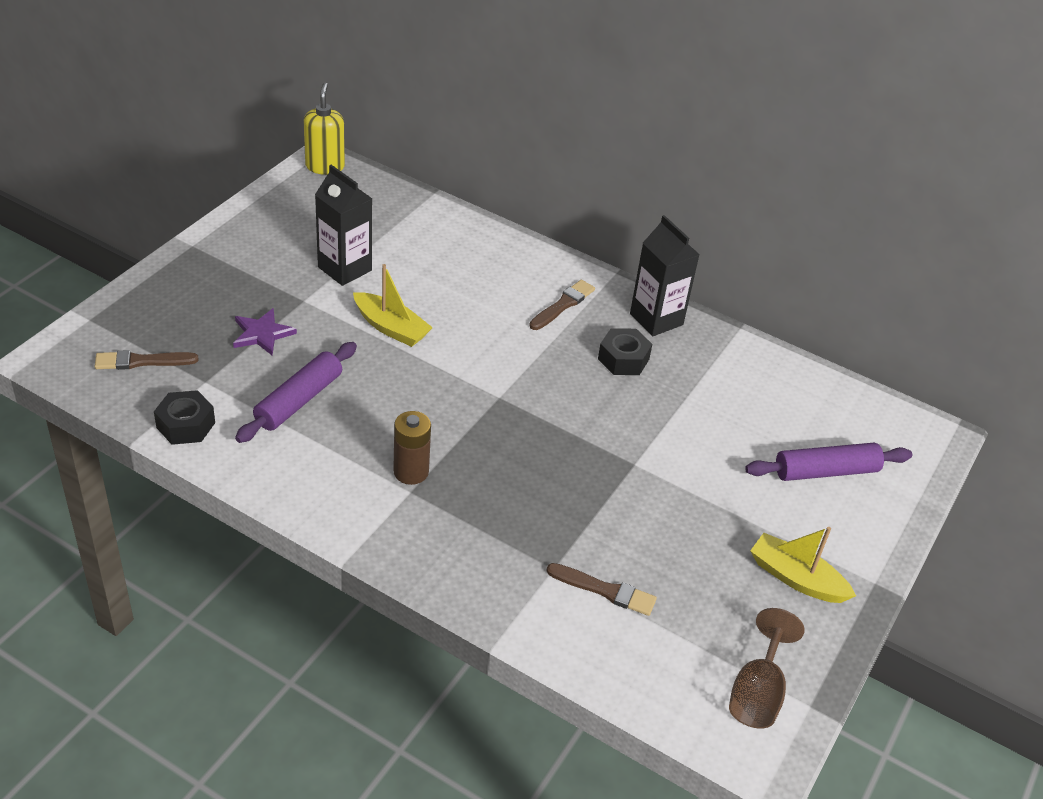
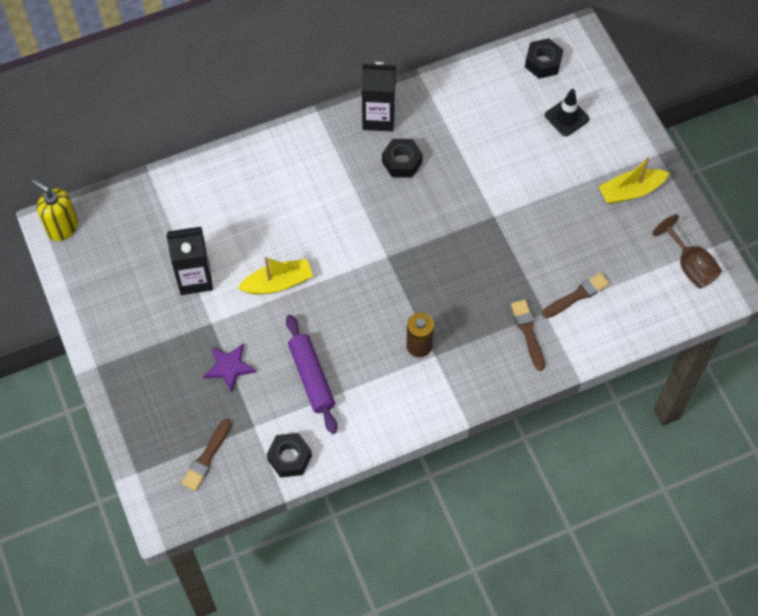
camera: 50 degrees left, 20 degrees up
(563, 305) = (327, 164): brown brush -> brown brush (528, 332)
(826, 471) = (566, 117): purple rolling pin -> black traffic cone
(868, 419) = (543, 63): none -> black nut

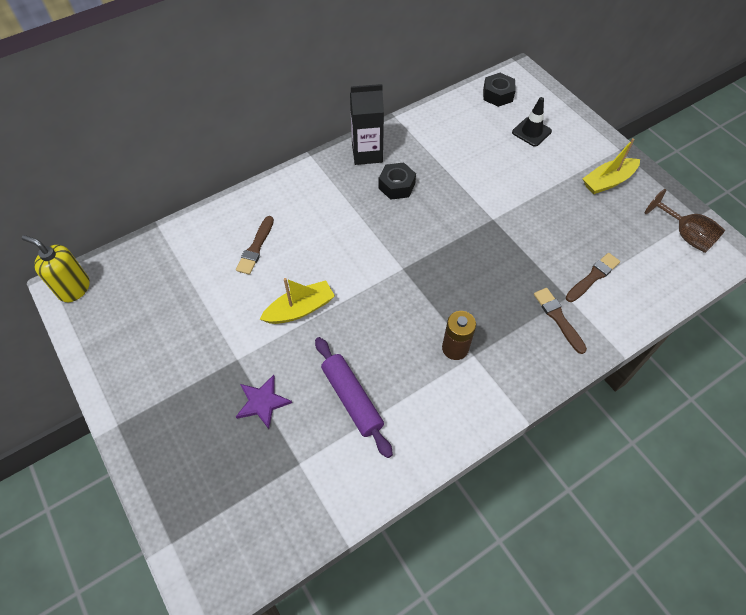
camera: 10 degrees left, 5 degrees down
(195, 278) = (215, 317): black carton -> none
(206, 457) = (251, 509): brown brush -> brown brush (256, 247)
(289, 458) = (345, 493): black nut -> none

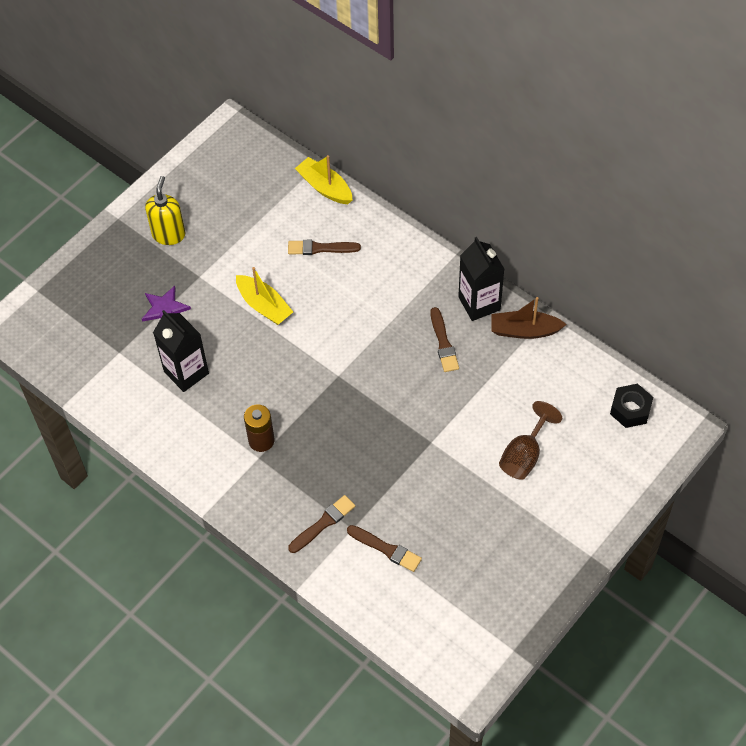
camera: 75 degrees right, 0 degrees up
(74, 288) = (231, 133): yellow soap dispenser -> yellow soap dispenser (169, 234)
(352, 399) = (186, 372): purple rolling pin -> black carton
(396, 186) = (443, 343): black nut -> brown brush
(405, 133) = (524, 330): none -> brown boat
(531, 132) = (580, 456): black traffic cone -> none
(608, 181) = (531, 548): yellow boat -> yellow boat (325, 187)
(685, 235) = (478, 637): brown goblet -> brown goblet (524, 455)

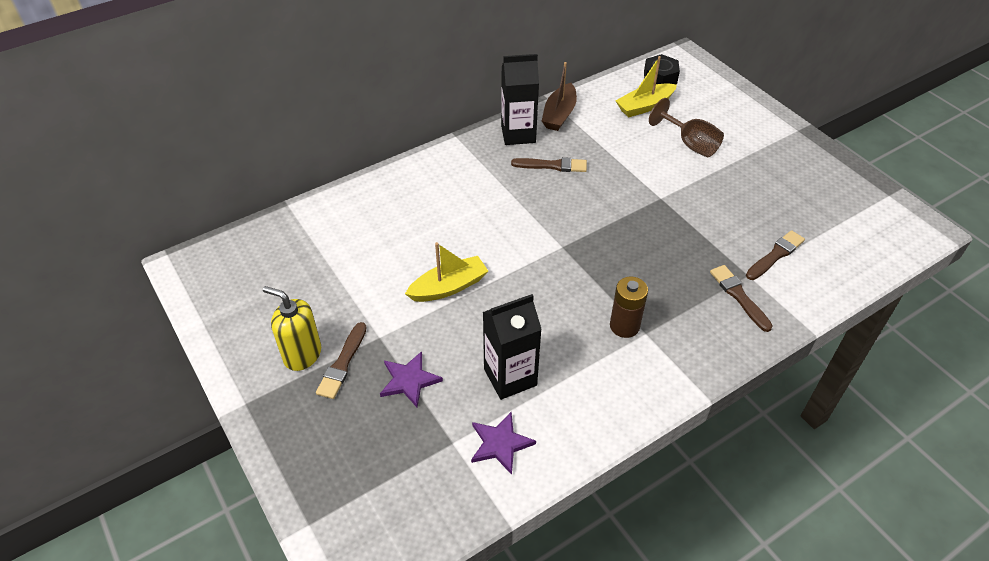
camera: 75 degrees left, 10 degrees down
(125, 382) = (500, 444): none -> purple star
(320, 248) = (397, 226): brown brush -> brown brush (342, 363)
(325, 187) = (321, 206): yellow boat -> yellow boat (644, 106)

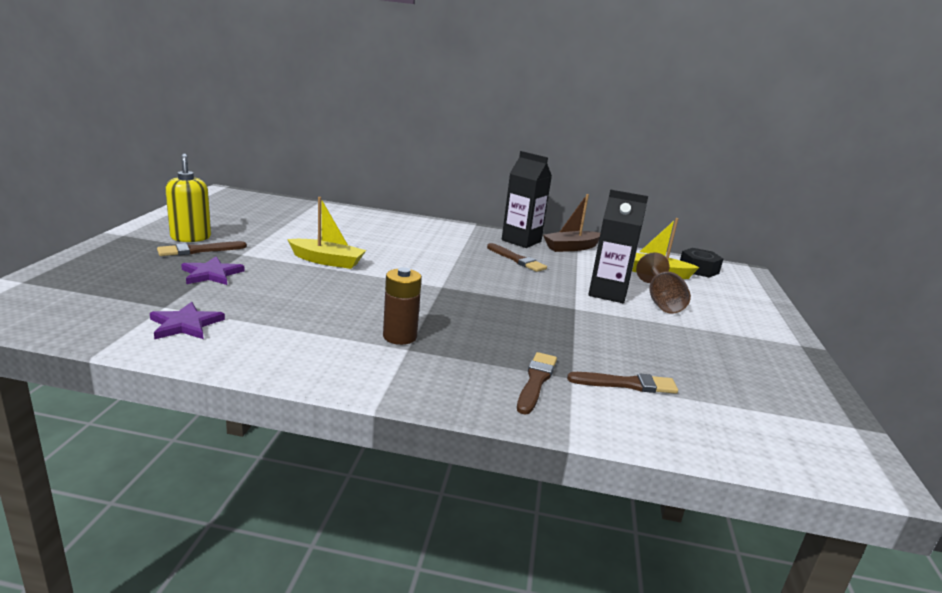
camera: 40 degrees right, 25 degrees down
(510, 377) = (266, 307): black carton -> black carton (608, 293)

